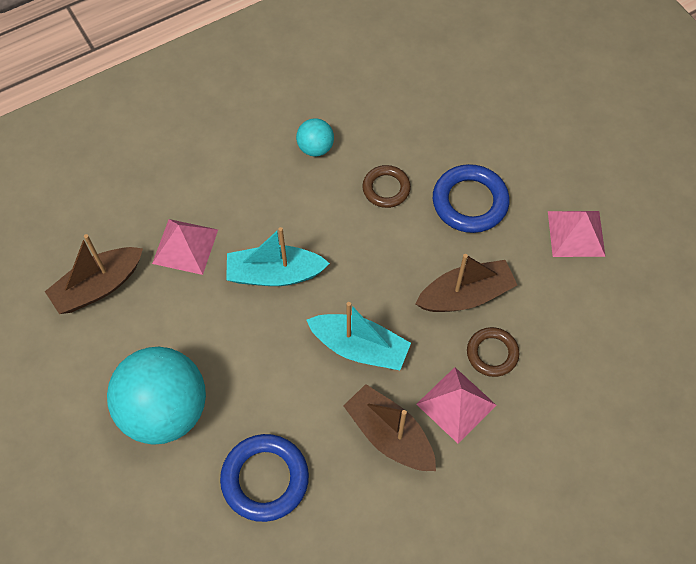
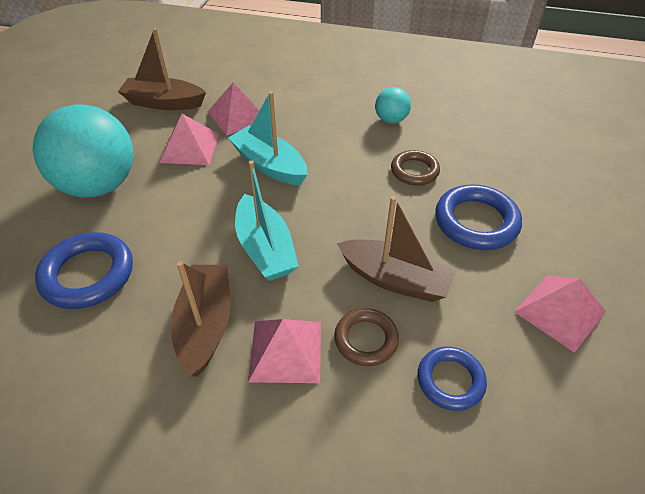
camera: 45 degrees right, 15 degrees down
(188, 312) = (190, 148): none -> pink pyramid
(560, 336) = (450, 380): none -> blue ring

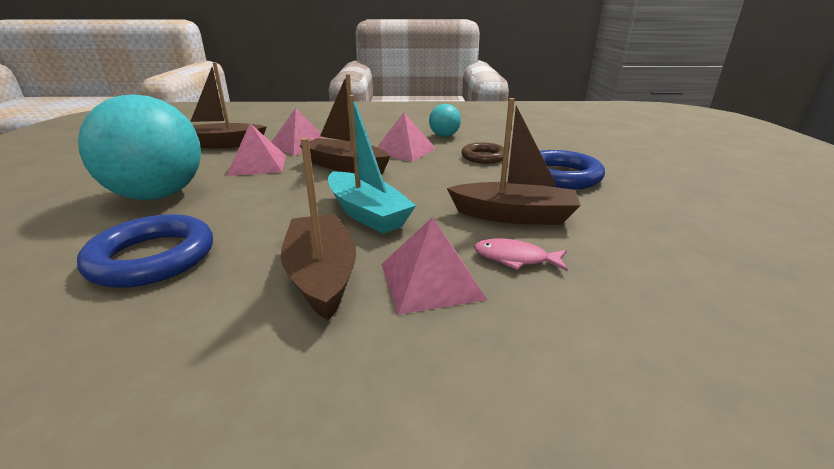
camera: 15 degrees left, 20 degrees down
(269, 165) = (345, 166): turquoise boat -> brown boat
(366, 339) = (515, 259): brown ring -> pink fish
(450, 380) = (626, 274): blue ring -> none
(559, 311) = (681, 214): pink pyramid -> pink pyramid (404, 151)

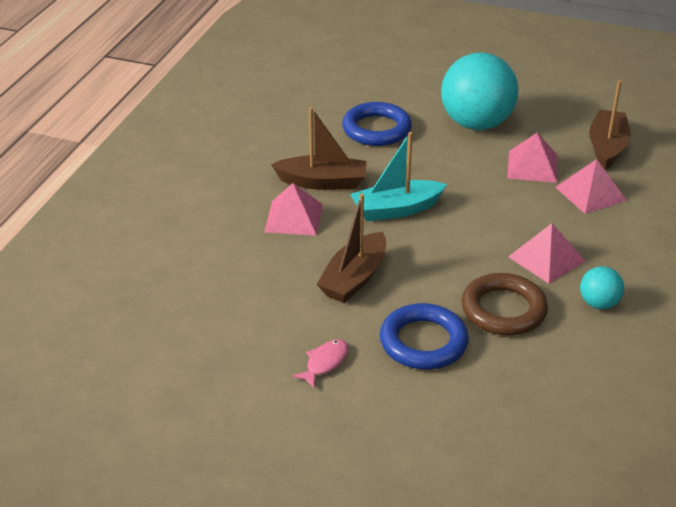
camera: 110 degrees right, 10 degrees up
(345, 166) = (508, 213): brown boat -> none
(484, 157) = (503, 310): brown ring -> brown ring, size x1.58
(515, 259) = (296, 256): pink fish -> pink fish (325, 363)

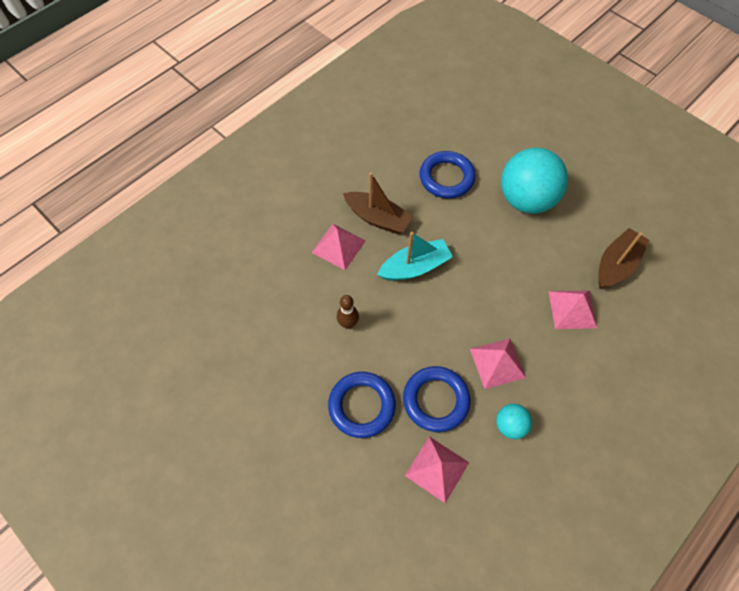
camera: 25 degrees right, 25 degrees up
(325, 363) = (285, 395): pink fish -> none
(354, 278) = (348, 323): brown boat -> brown bowling pin
(396, 209) = (415, 267): turquoise boat -> turquoise boat turned 150 degrees clockwise
(503, 310) = (435, 400): brown ring -> blue ring
(532, 166) = (543, 262): pink pyramid -> pink pyramid (437, 469)

